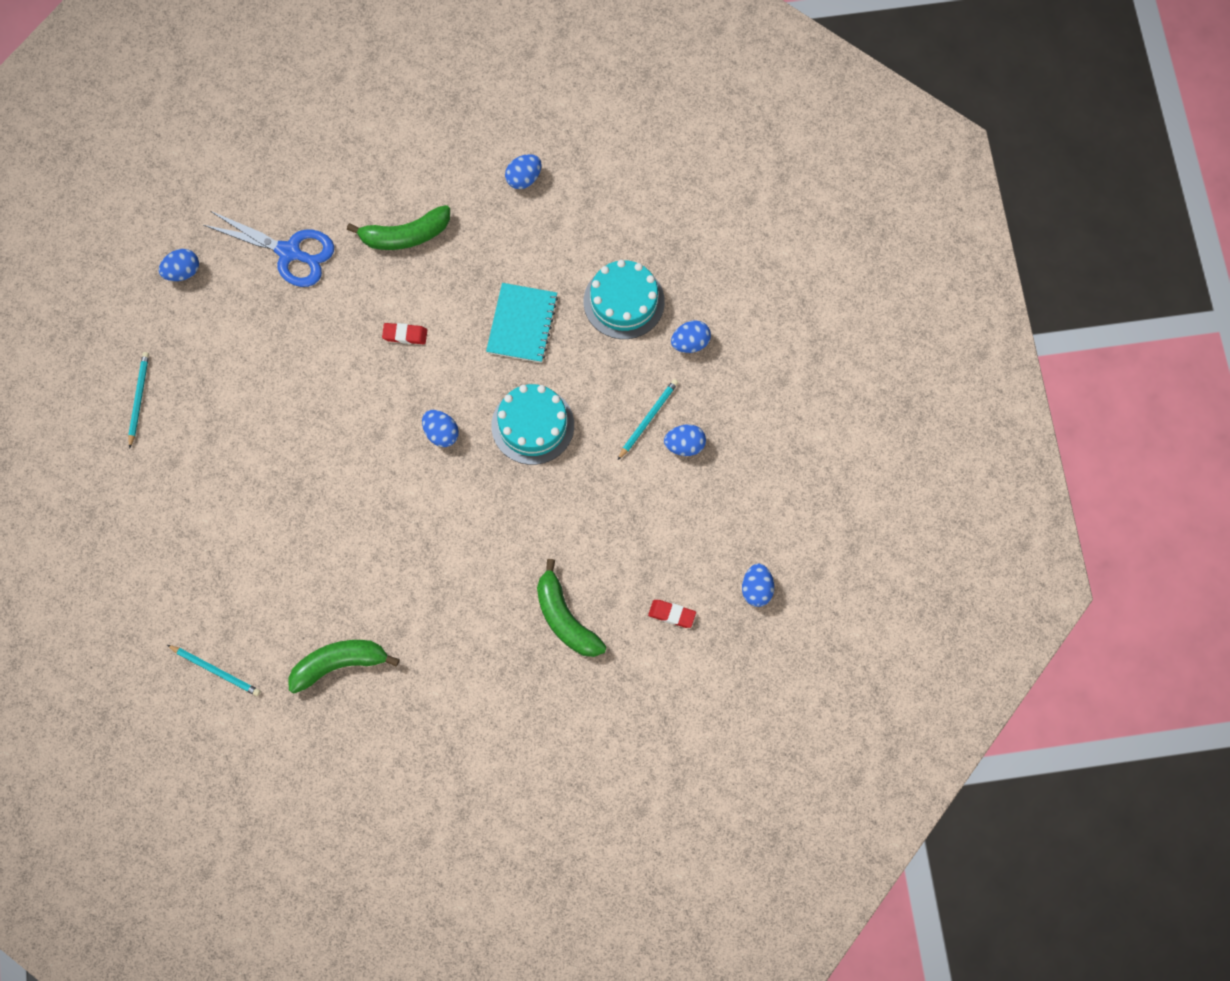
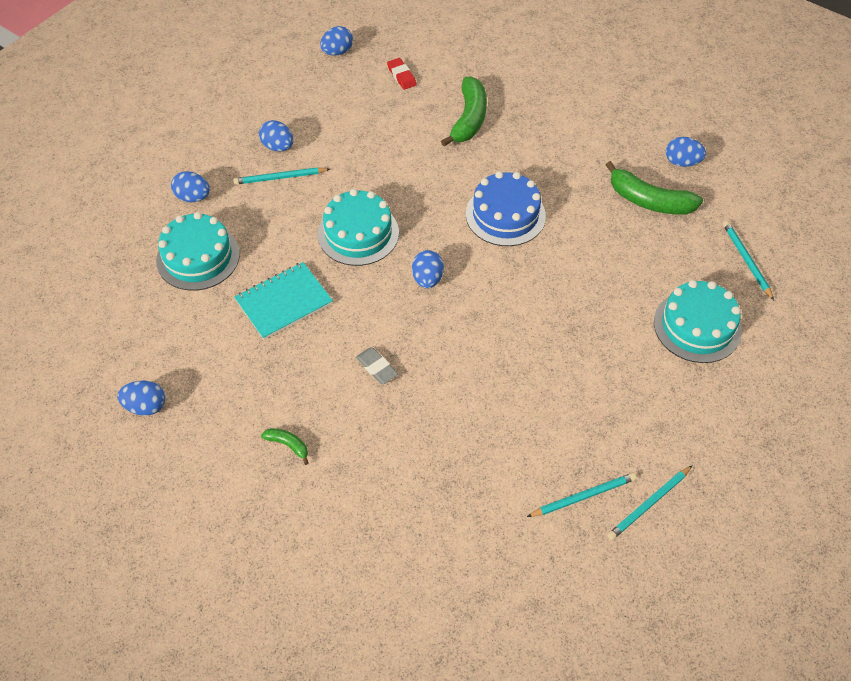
camera: 135 degrees left, 15 degrees down
(182, 272) = (509, 589): blue egg -> blue egg (682, 162)
(185, 367) = (583, 496): none -> turquoise pencil
(208, 570) = (697, 326): none -> turquoise cake
(289, 252) = (397, 519): blue scissors -> none
(405, 235) = (288, 445): green banana -> green banana, size x0.48
(405, 335) = (377, 367): red eraser -> grey eraser
(439, 545) = (505, 215): none -> blue cake

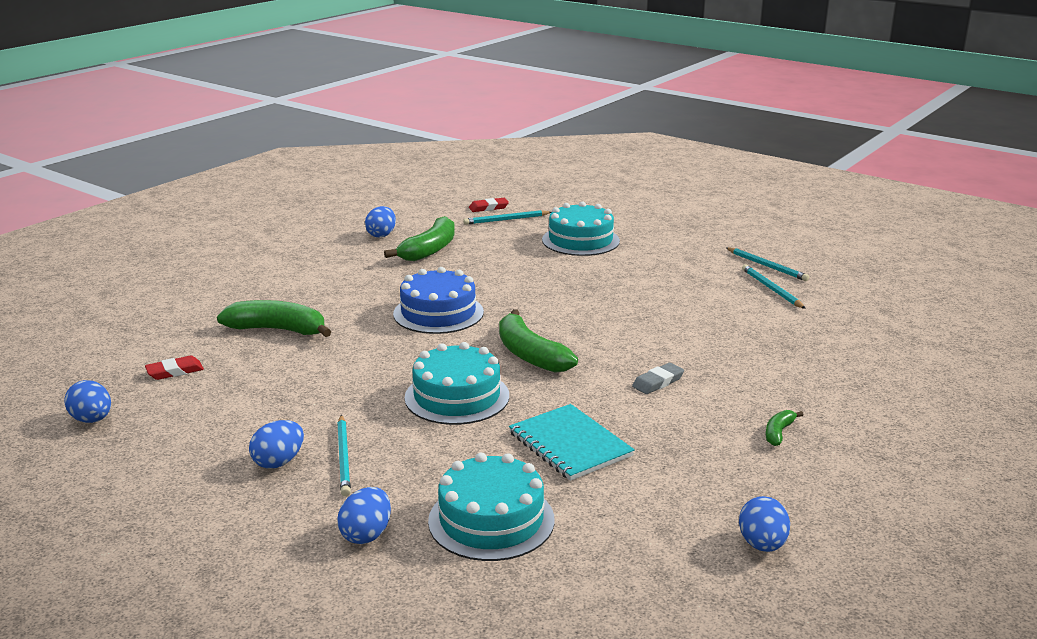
camera: 90 degrees left, 30 degrees down
(427, 279) = (530, 354): blue egg -> green banana
(781, 244) = (488, 208): none -> red eraser

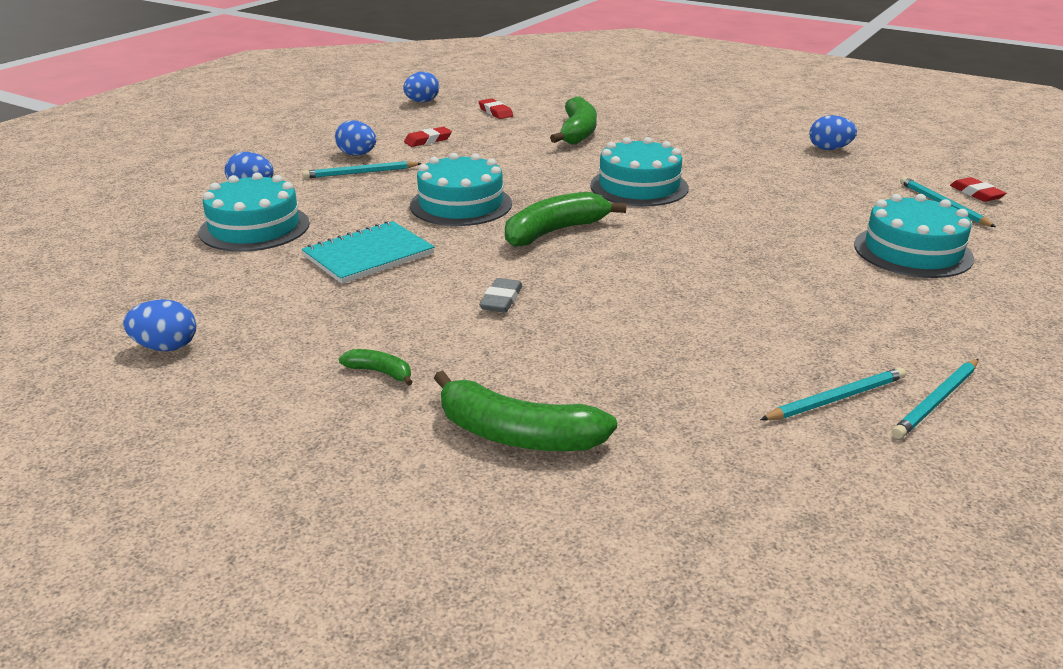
camera: 85 degrees right, 5 degrees up
(252, 415) = (428, 140): none -> red eraser
(429, 250) = (805, 172): green banana -> green banana (517, 435)
(438, 313) = (639, 186): blue cake -> turquoise cake
(658, 382) = (501, 300): grey eraser -> grey eraser turned 60 degrees clockwise

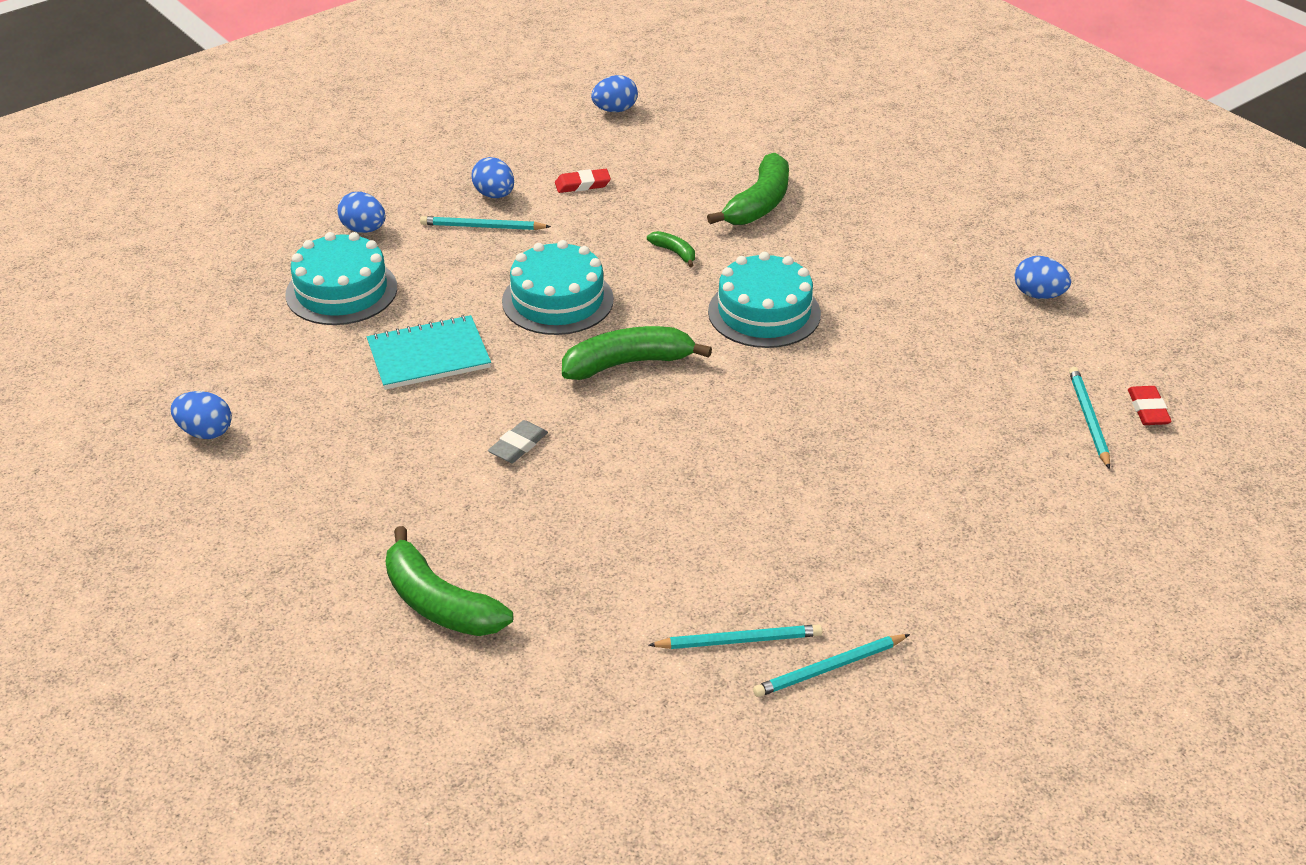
camera: 20 degrees right, 10 degrees up
(380, 372) = (365, 506): green banana -> green banana (674, 252)
(495, 112) = (688, 146): red eraser -> none
(912, 251) = (984, 480): turquoise cake -> none

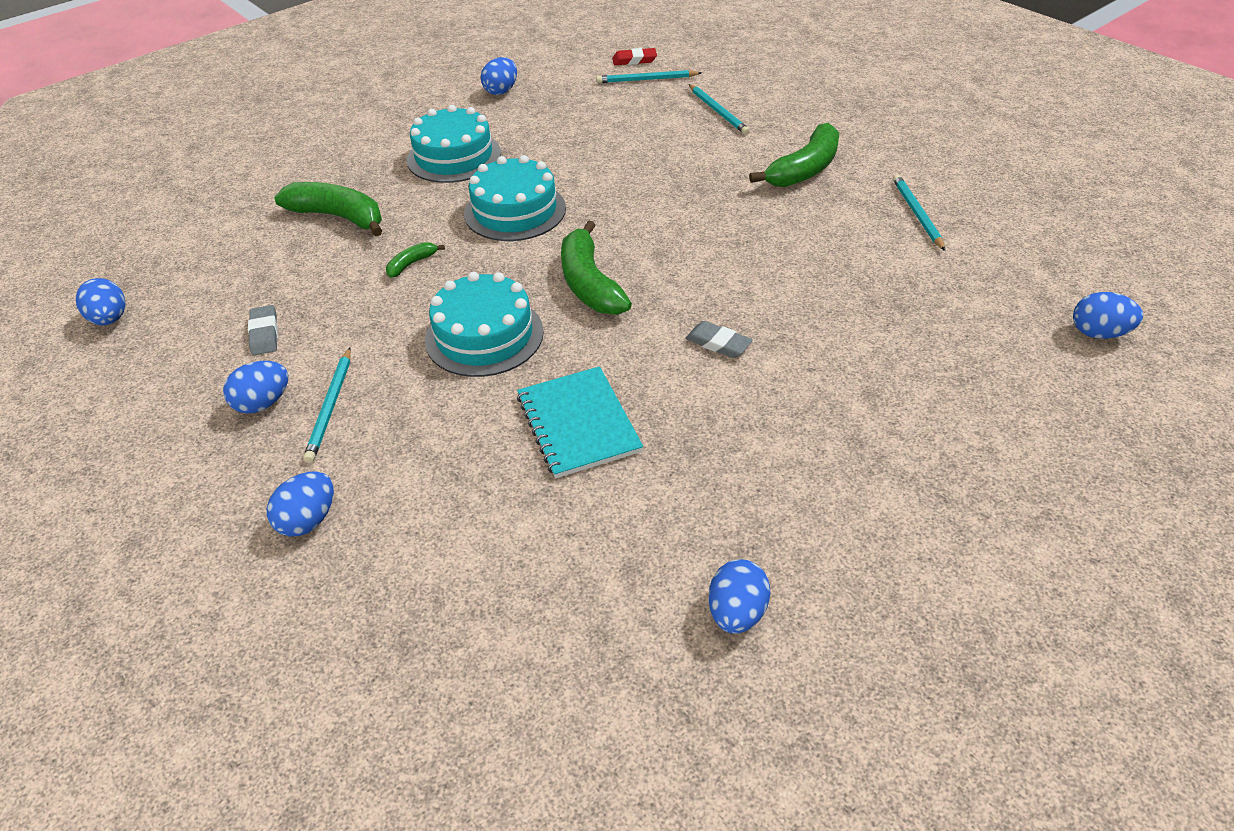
camera: 90 degrees left, 5 degrees up
(341, 291) = (446, 522): turquoise cake -> turquoise cake (454, 157)
(439, 603) = (942, 372): green banana -> green banana (804, 169)
(475, 757) = (1098, 333): none -> blue egg
(582, 184) = (264, 333): red eraser -> grey eraser
(829, 668) = (926, 177): turquoise pencil -> turquoise pencil (718, 111)

